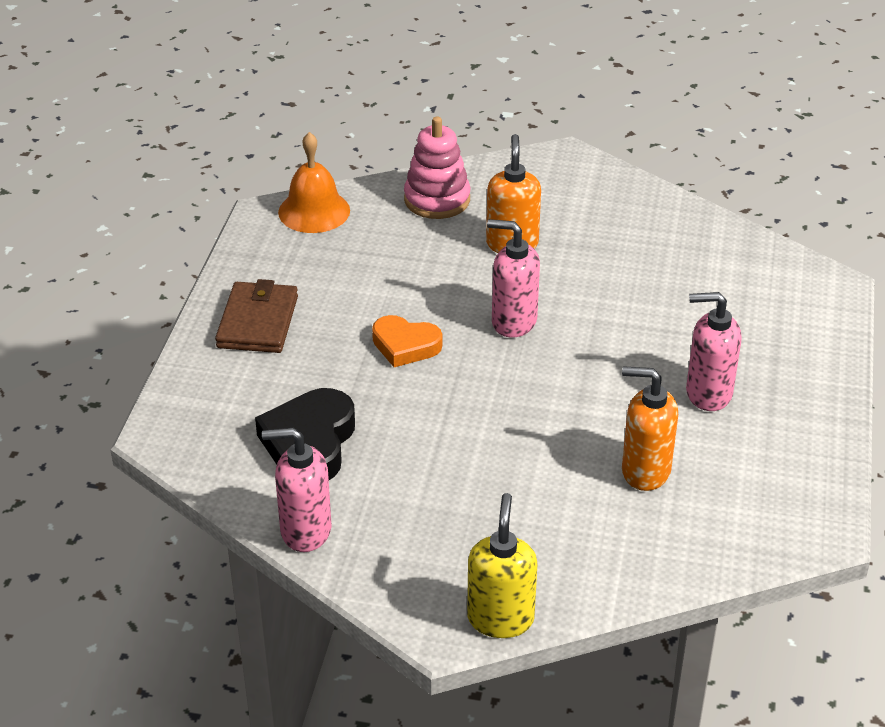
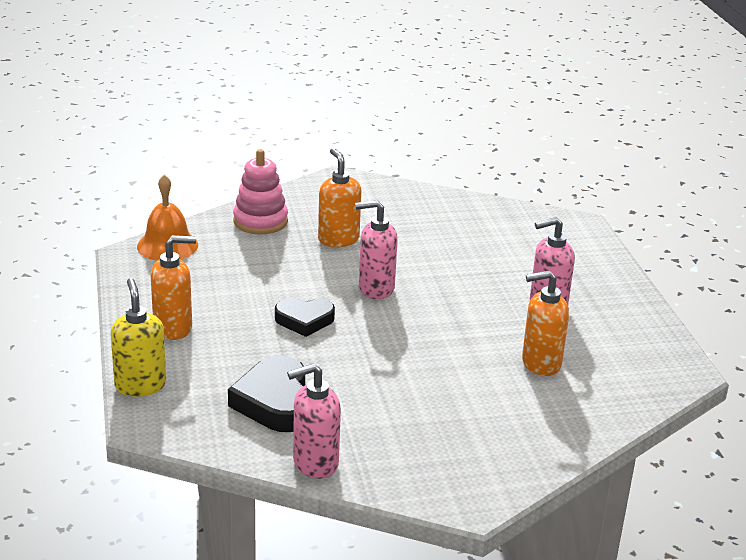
camera: 25 degrees left, 10 degrees down
(257, 322) = (173, 328): brown wallet -> orange soap dispenser
(405, 345) = (304, 320): orange heart -> black heart
(500, 618) = (508, 484): yellow soap dispenser -> yellow soap dispenser (140, 385)

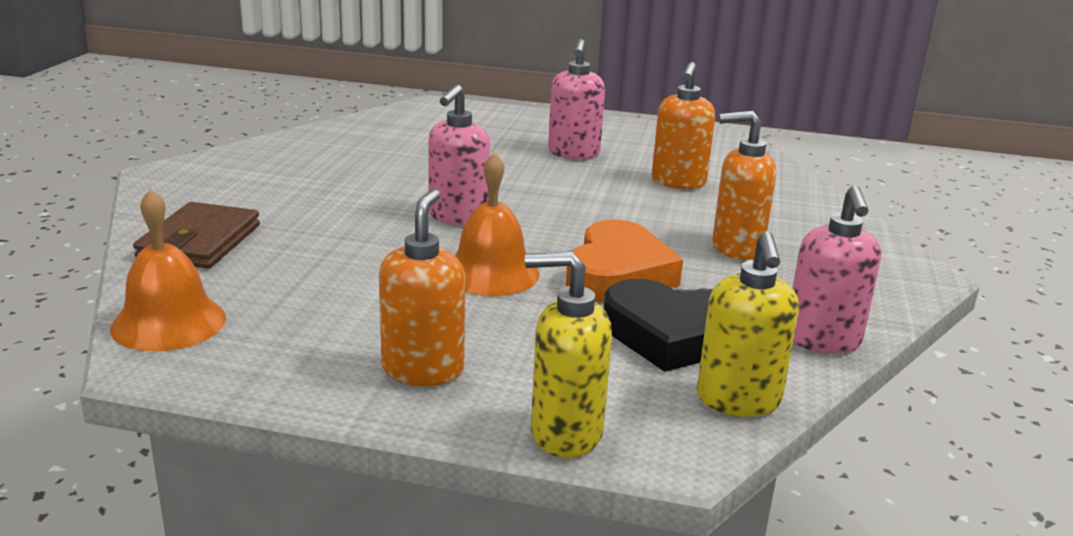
camera: 65 degrees left, 5 degrees down
(212, 438) = (738, 401): none -> yellow soap dispenser
(260, 221) = (200, 242): pink stacking toy -> brown wallet
(304, 320) = (491, 273): black heart -> orange bell
(338, 239) = (316, 209): orange soap dispenser -> orange soap dispenser (736, 248)
(345, 366) = (618, 274): none -> orange heart

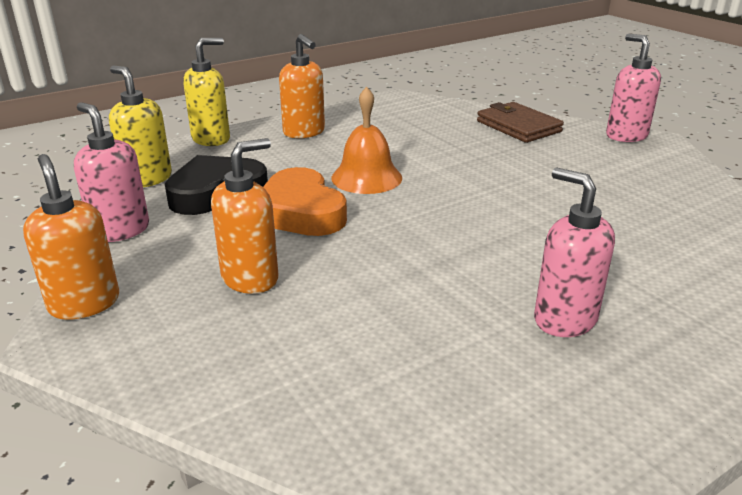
camera: 135 degrees right, 5 degrees up
(169, 322) = (429, 105): orange bell -> none
(458, 217) = (465, 198): pink soap dispenser -> pink soap dispenser (626, 136)
(678, 182) = (408, 339): orange soap dispenser -> orange soap dispenser (84, 303)

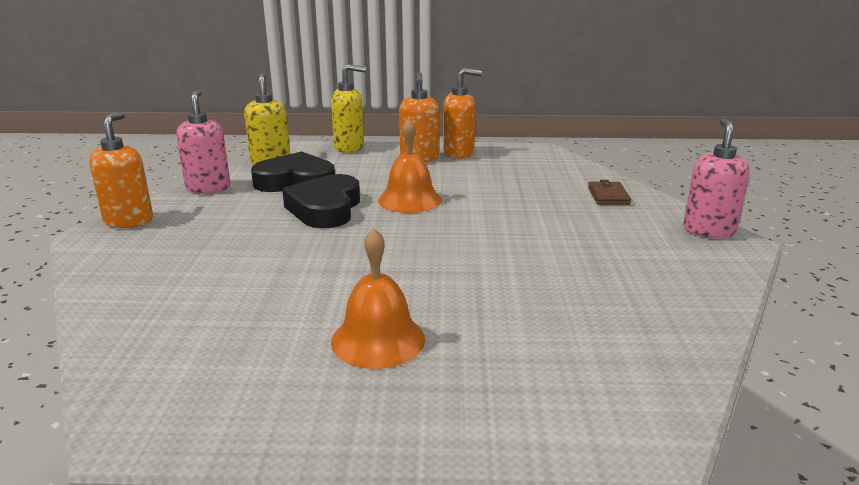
camera: 35 degrees right, 5 degrees down
(250, 278) = (229, 238): orange soap dispenser -> orange soap dispenser (459, 153)
(300, 212) = (325, 209): orange heart -> black heart
(518, 126) = (608, 196): brown wallet -> brown wallet, size x0.61
(564, 319) = (378, 339): pink soap dispenser -> orange bell

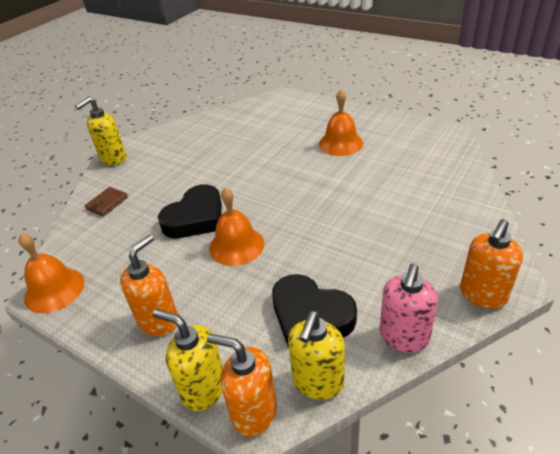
camera: 145 degrees left, 15 degrees up
(325, 209) = (308, 255): black heart -> black heart (195, 218)
(459, 153) = (113, 316): orange soap dispenser -> orange soap dispenser (254, 412)
(531, 152) = (54, 290): none -> orange bell
(708, 230) = (113, 159): pink soap dispenser -> yellow soap dispenser

